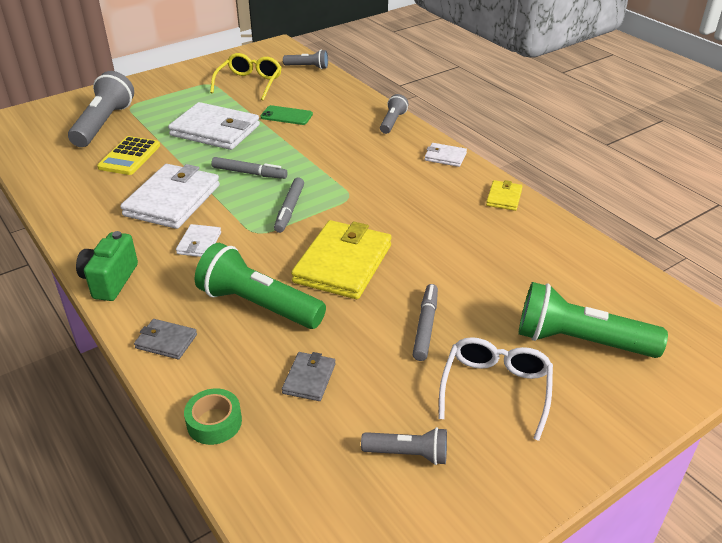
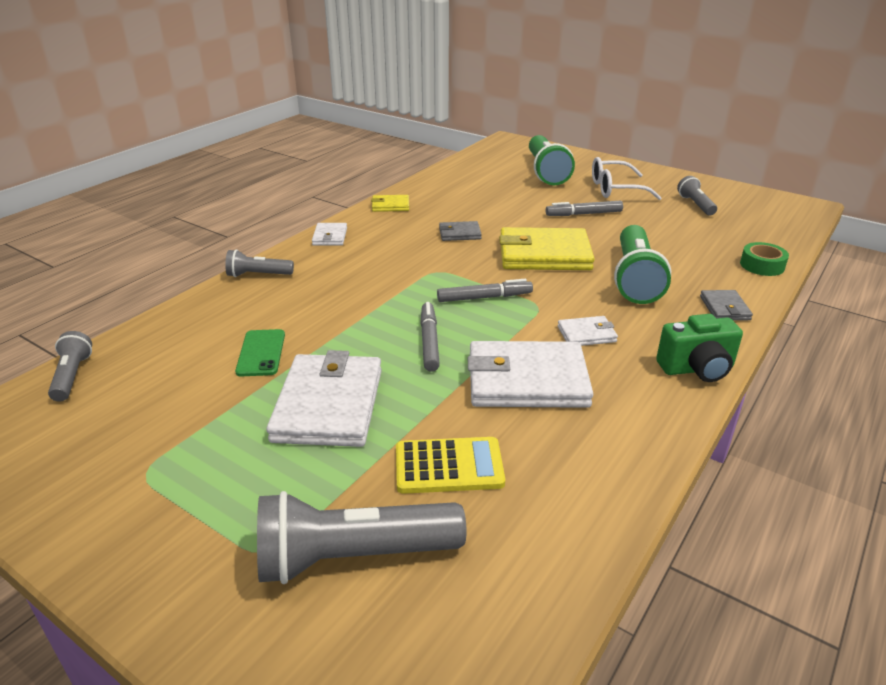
camera: 110 degrees left, 5 degrees down
(249, 83) = (143, 421): yellow glasses -> none
(309, 378) = (681, 242): grey wallet -> grey wallet (459, 233)

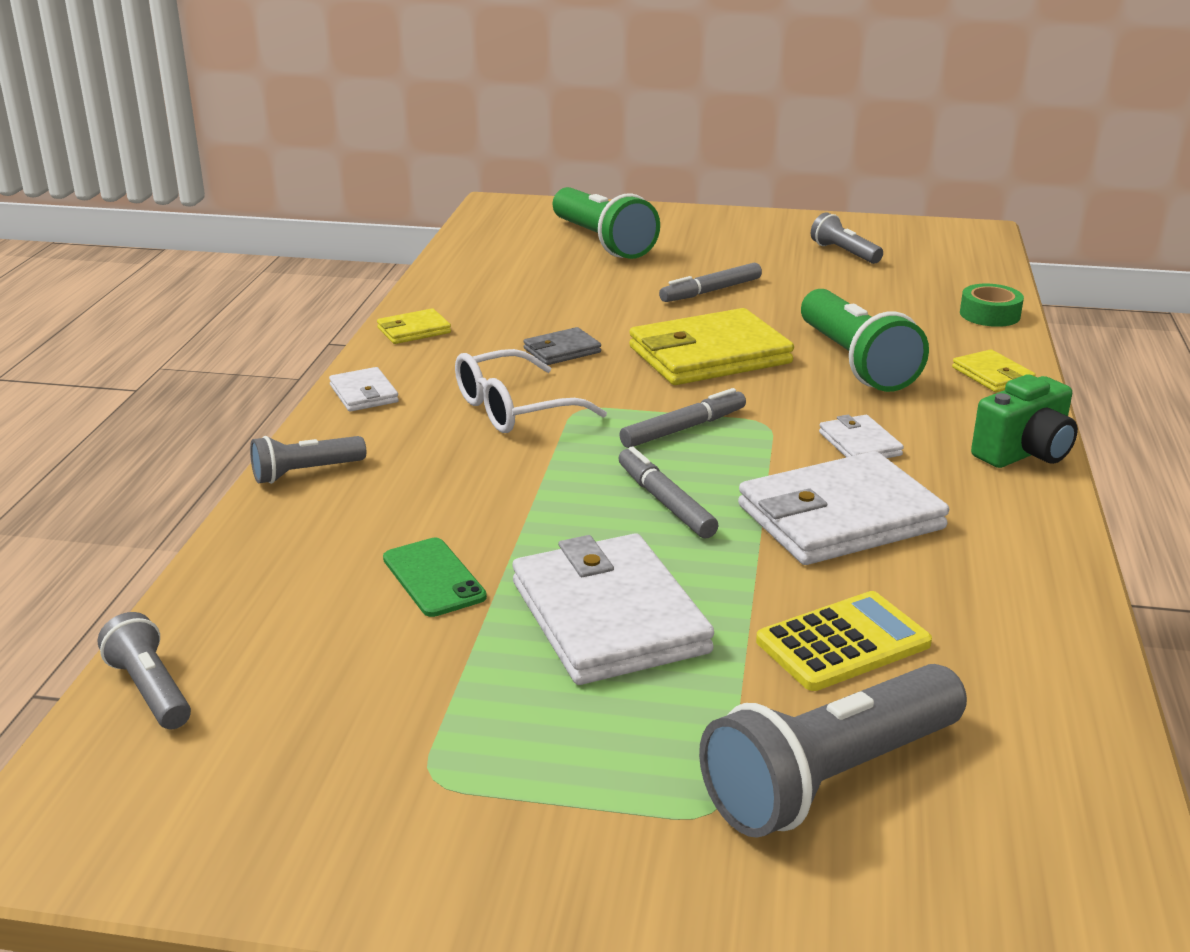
camera: 25 degrees left, 5 degrees down
(586, 334) = (859, 444): white wallet -> white wallet turned 75 degrees counterclockwise
(615, 189) = (721, 250): white glasses -> white glasses (513, 409)
(724, 308) = (992, 375): grey wallet -> yellow wallet

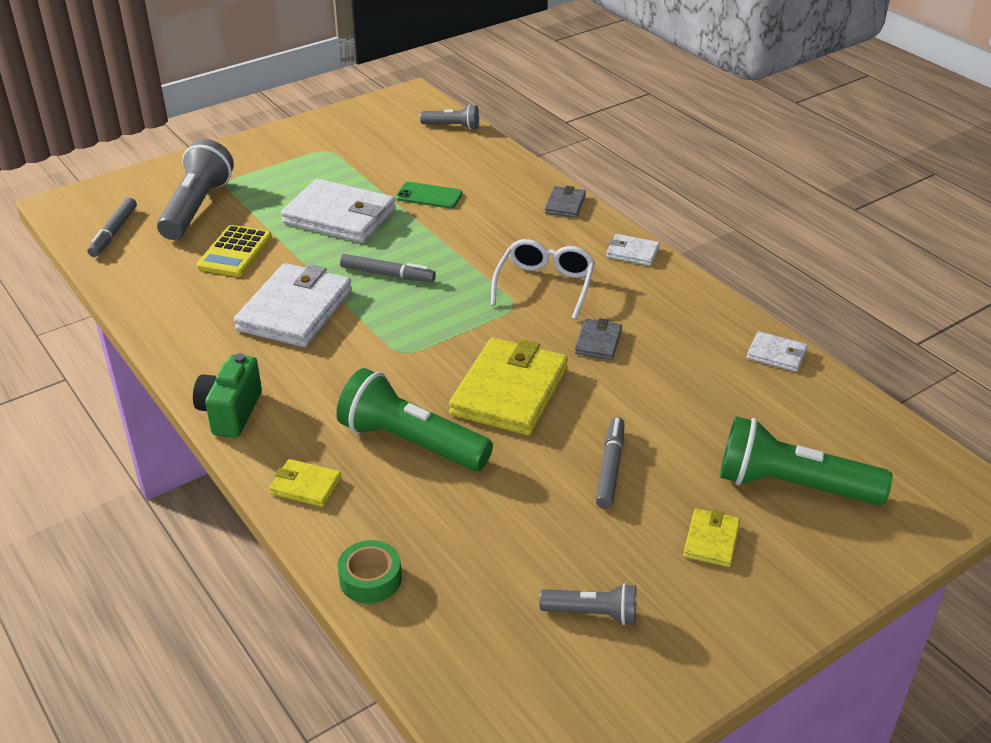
camera: 135 degrees right, 10 degrees up
(305, 473) = (565, 204): grey flashlight -> grey wallet
(414, 330) = (705, 307): yellow wallet -> yellow wallet (711, 540)
(683, 429) = (440, 322): grey marker -> grey marker (113, 232)
(859, 444) = (333, 366): white wallet -> white wallet (776, 354)

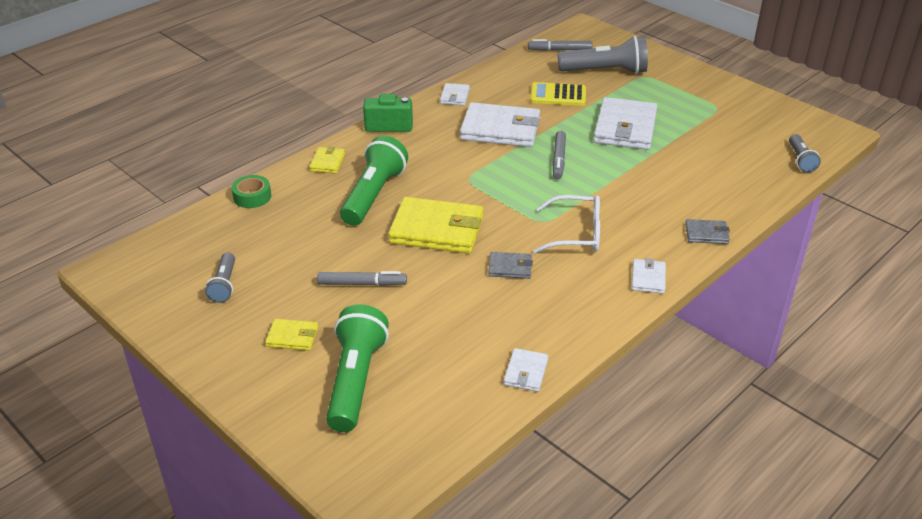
camera: 80 degrees right, 0 degrees up
(184, 340) = (455, 96): none -> white wallet
(429, 196) = (678, 163): green phone -> none

